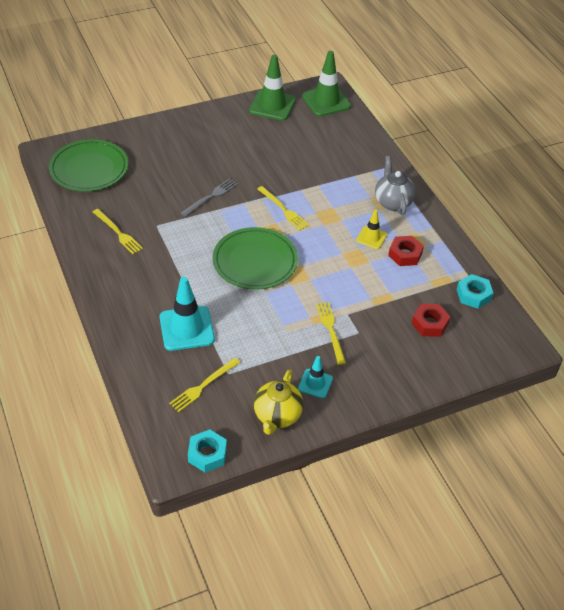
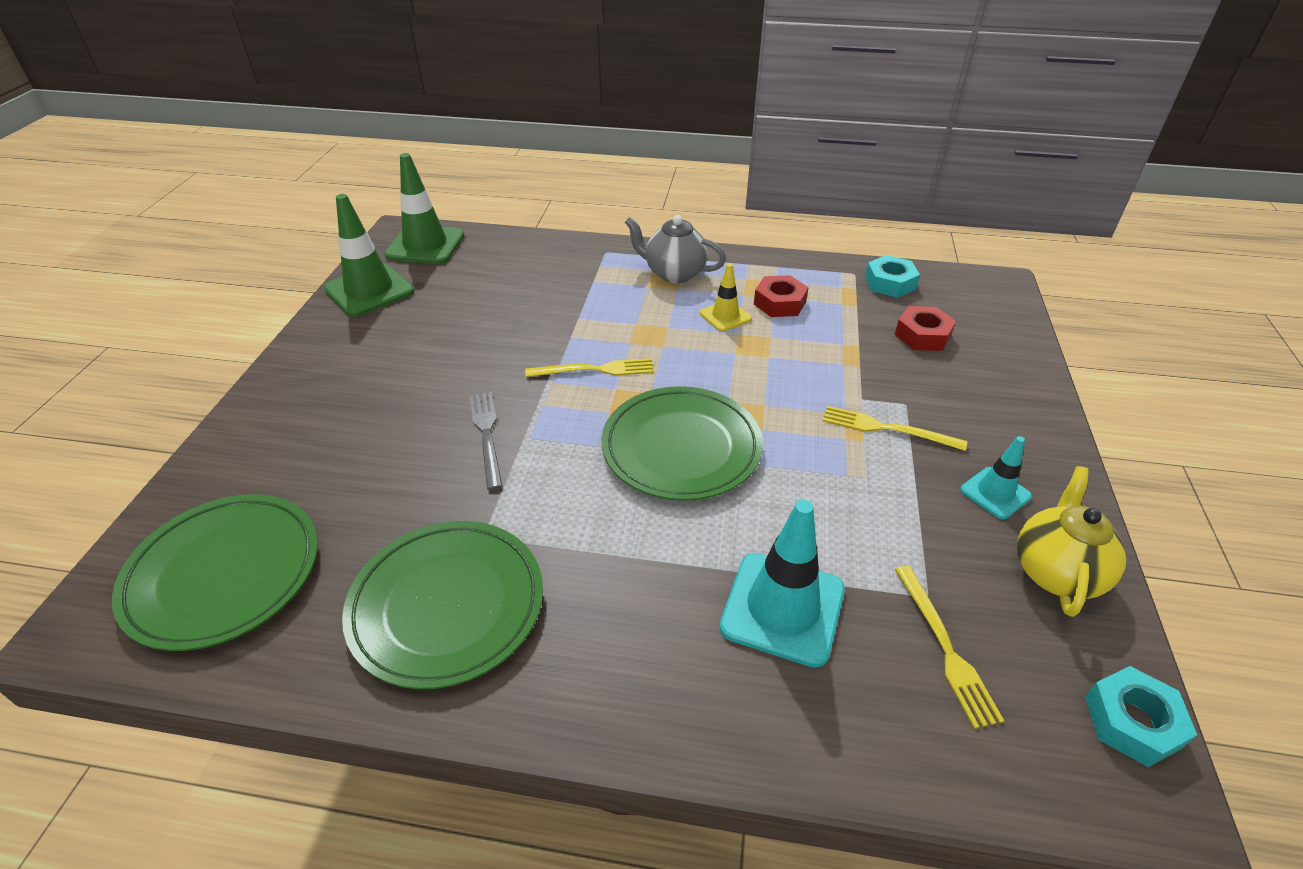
camera: 55 degrees left, 5 degrees down
(118, 233) = (447, 605): yellow fork -> green plate
(277, 416) = (1056, 572): yellow teapot -> yellow teapot turned 120 degrees counterclockwise

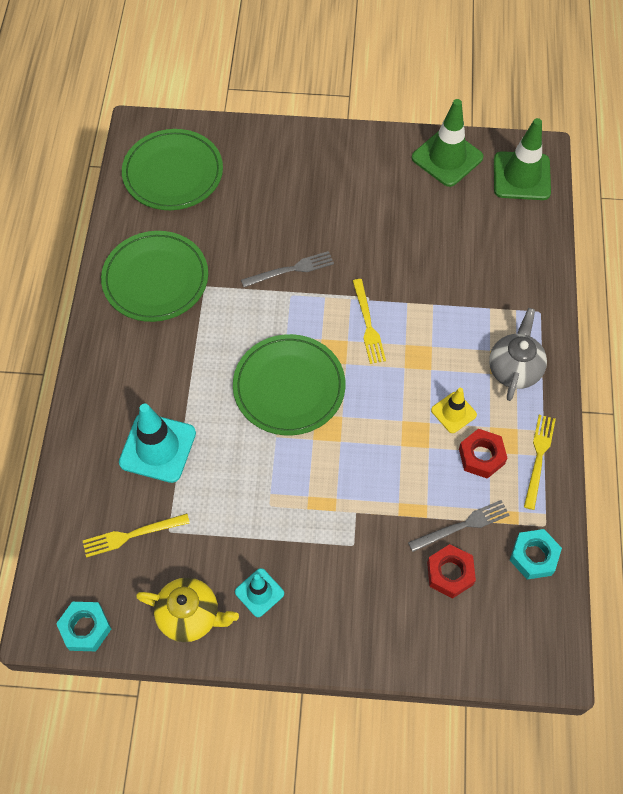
camera: 85 degrees right, 20 degrees up
(864, 322) = (462, 526): none -> grey fork
(887, 429) = (322, 527): yellow fork -> yellow fork (538, 458)

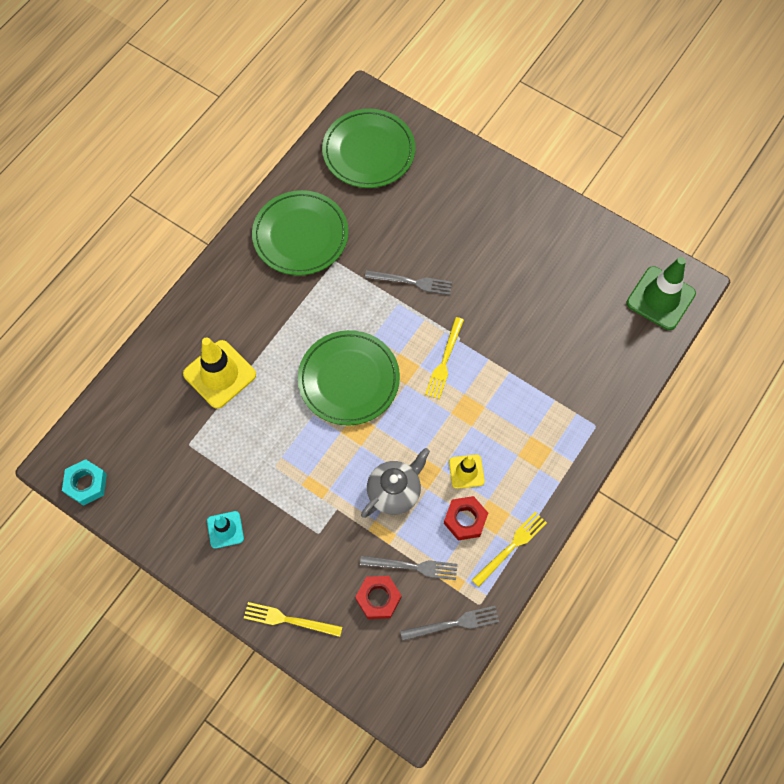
camera: 30 degrees right, 5 degrees up
(132, 535) = (160, 432): yellow fork -> yellow fork (289, 620)
(157, 448) = (219, 374): turquoise traffic cone -> yellow traffic cone
(190, 616) = (164, 518): yellow teapot -> none
(447, 158) = (606, 249): green traffic cone -> none
(514, 369) = (540, 463): grey teapot -> grey teapot (394, 492)
(534, 556) = (453, 623): turquoise nut -> grey fork

